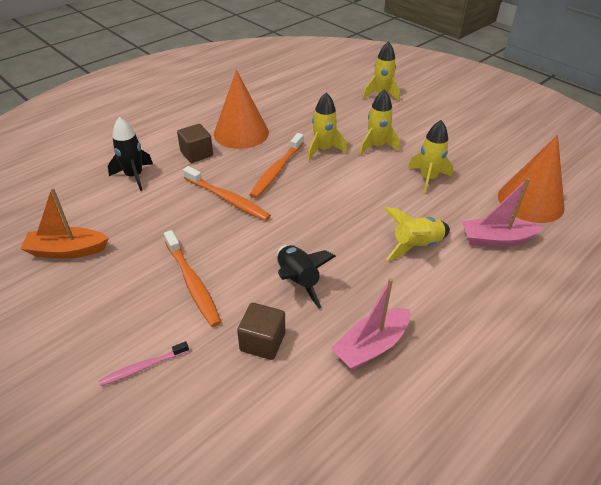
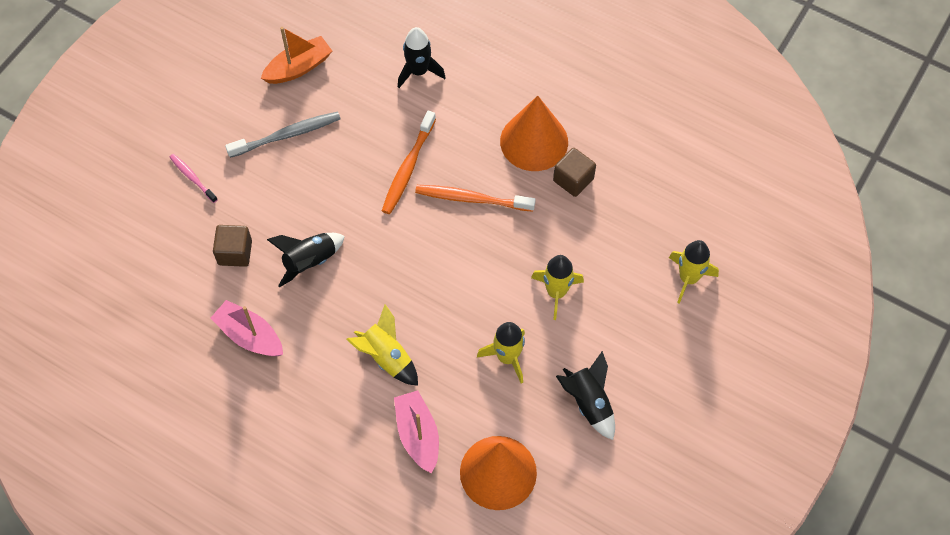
camera: 75 degrees right, 20 degrees up
(67, 250) = (298, 67): orange boat -> orange boat turned 75 degrees clockwise
(141, 273) = (287, 135): none -> grey toothbrush
(192, 283) = (285, 179): orange toothbrush -> none
(197, 154) = (476, 112): brown cube -> brown cube (573, 180)
(323, 150) = (529, 236): yellow rocket -> none
(471, 149) = (588, 402): none -> black rocket

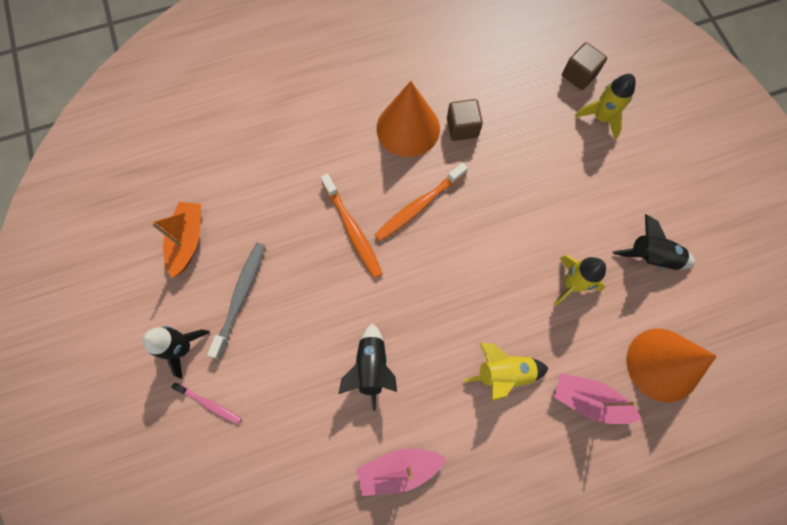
camera: 50 degrees left, 10 degrees up
(192, 178) = (209, 404): pink toothbrush -> pink toothbrush turned 150 degrees counterclockwise
(235, 252) = (311, 422): brown cube -> brown cube (579, 75)
(418, 71) = (276, 158): black rocket -> black rocket (182, 348)
(556, 292) = (544, 209): yellow rocket -> none

